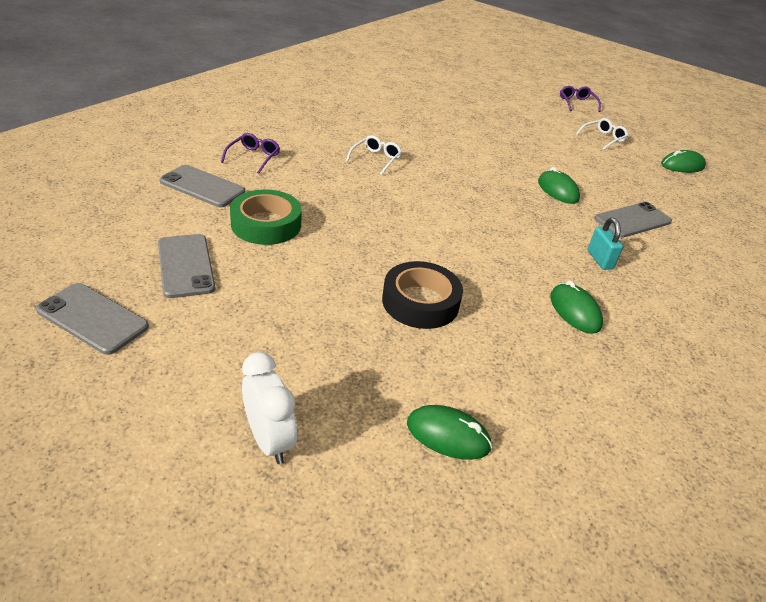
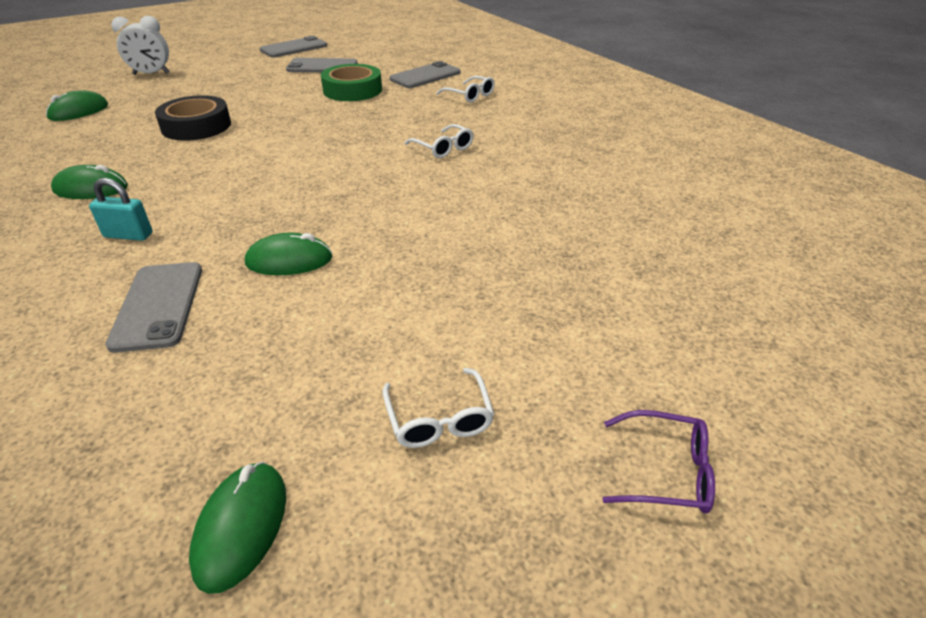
camera: 115 degrees right, 0 degrees up
(254, 157) = (470, 95): purple glasses -> white glasses

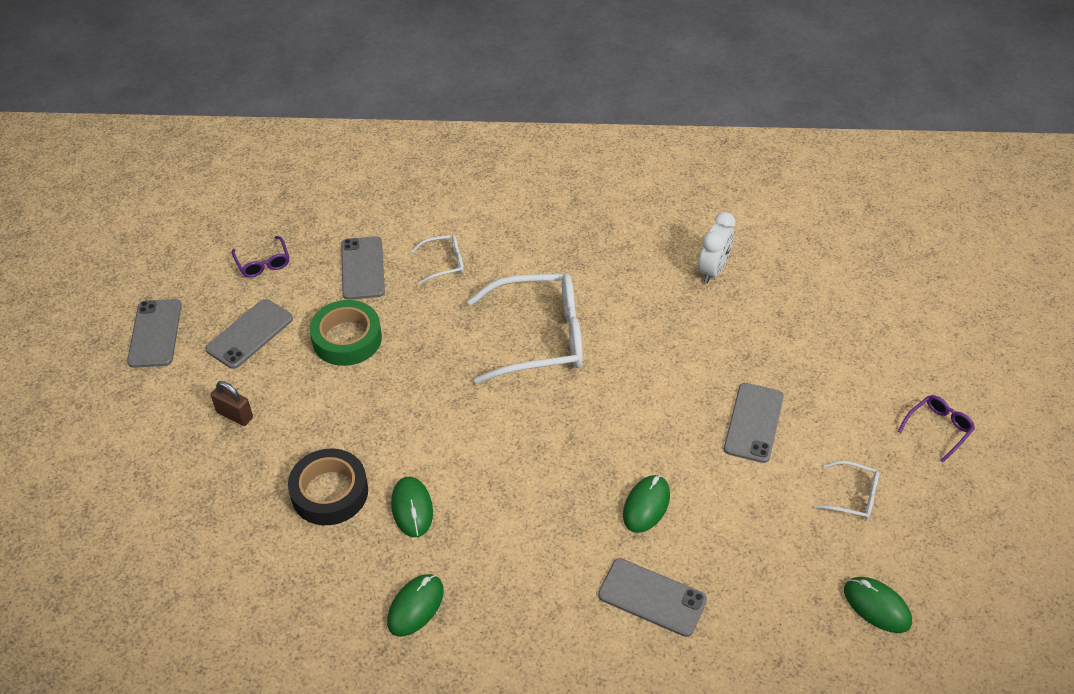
camera: 55 degrees left, 10 degrees up
(79, 111) = (186, 585): green mouse -> green mouse (412, 508)
(128, 235) = (530, 595): turquoise padlock -> none
(151, 74) = (113, 492): white clock -> white clock (712, 270)
(245, 82) = (235, 415): none -> brown padlock
(388, 53) = (263, 263): none -> purple glasses
(443, 148) = (540, 337): white glasses -> white glasses, size x2.19
(476, 291) = (753, 423): none -> grey phone

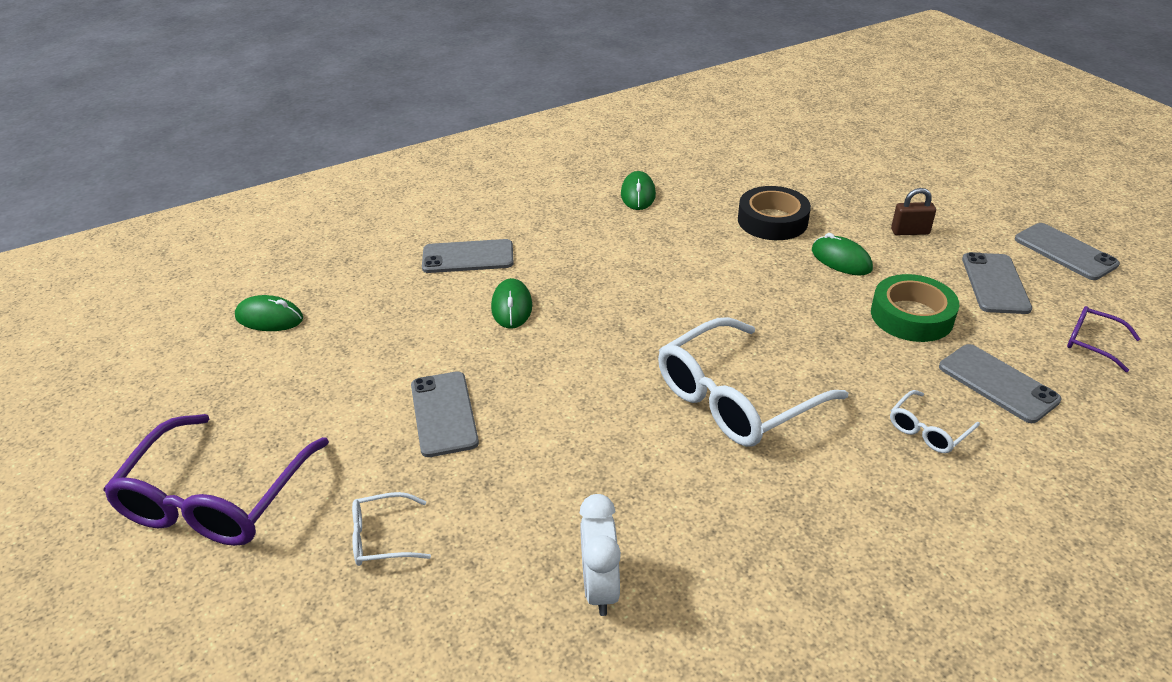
camera: 150 degrees right, 10 degrees down
(412, 508) = (700, 235): green mouse -> green mouse (841, 260)
(853, 496) = (310, 389): white glasses -> white glasses (381, 538)
(938, 429) = (215, 499): purple glasses -> purple glasses, size x2.19

